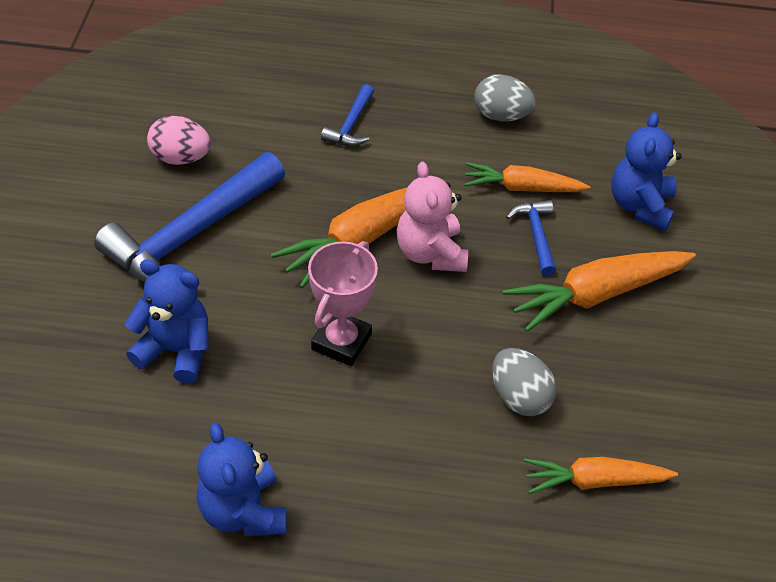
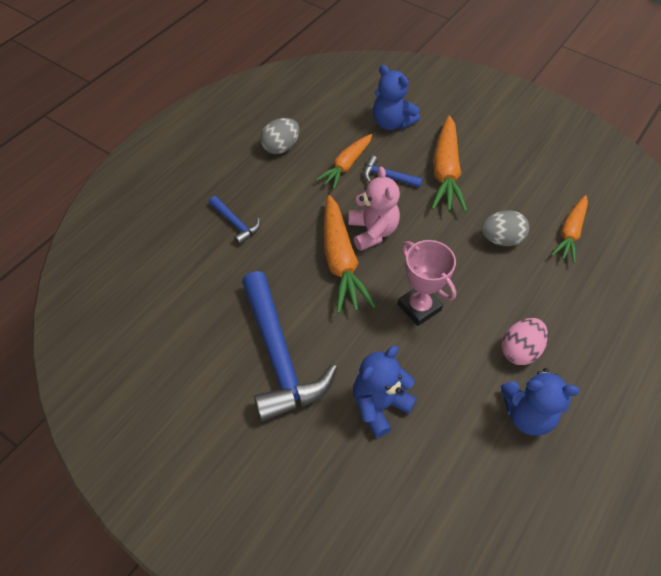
camera: 60 degrees left, 5 degrees up
(180, 158) = (198, 334): pink egg -> pink egg (520, 350)
(430, 253) = (372, 231): pink teddy bear -> pink teddy bear turned 120 degrees counterclockwise

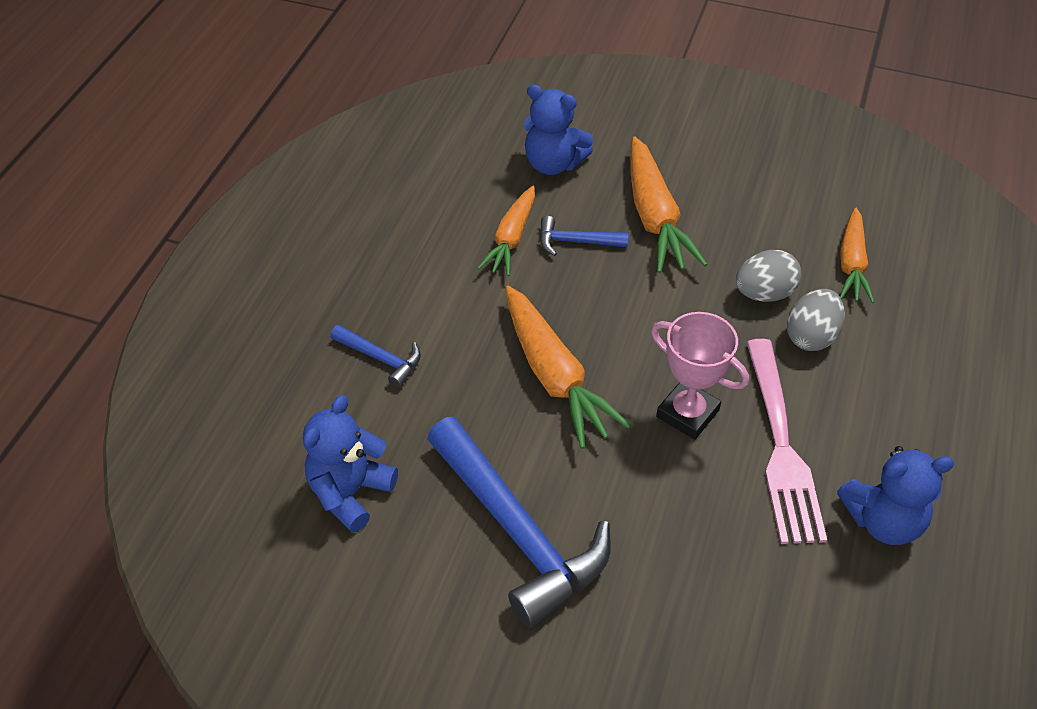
camera: 15 degrees left, 5 degrees down
(280, 147) = (405, 233): grey egg -> grey egg (811, 336)
(372, 231) = (584, 324): pink teddy bear -> none
(379, 405) = (683, 561): blue teddy bear -> blue teddy bear (350, 492)
(474, 344) = (780, 445): none -> pink fork
(520, 350) = (843, 438): pink egg -> none

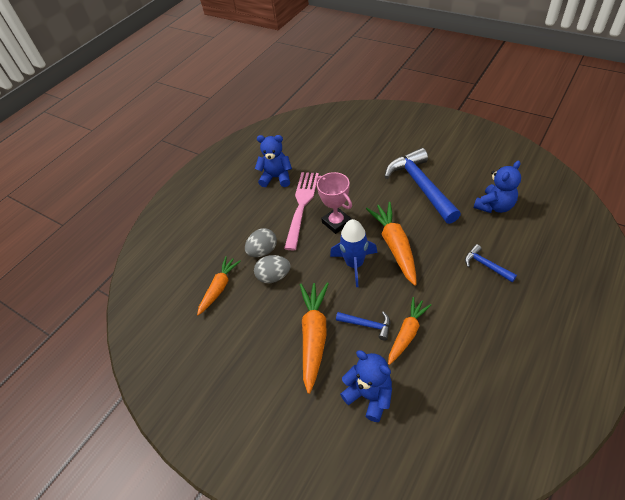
camera: 160 degrees left, 0 degrees up
(623, 332) = (354, 264): none -> blue rocket

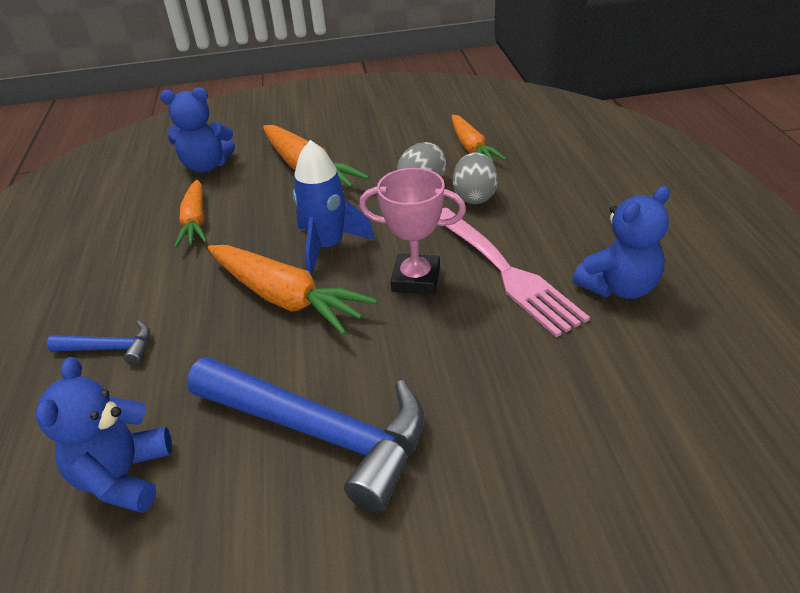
camera: 135 degrees right, 10 degrees down
(367, 325) = (252, 205): blue hammer -> none

